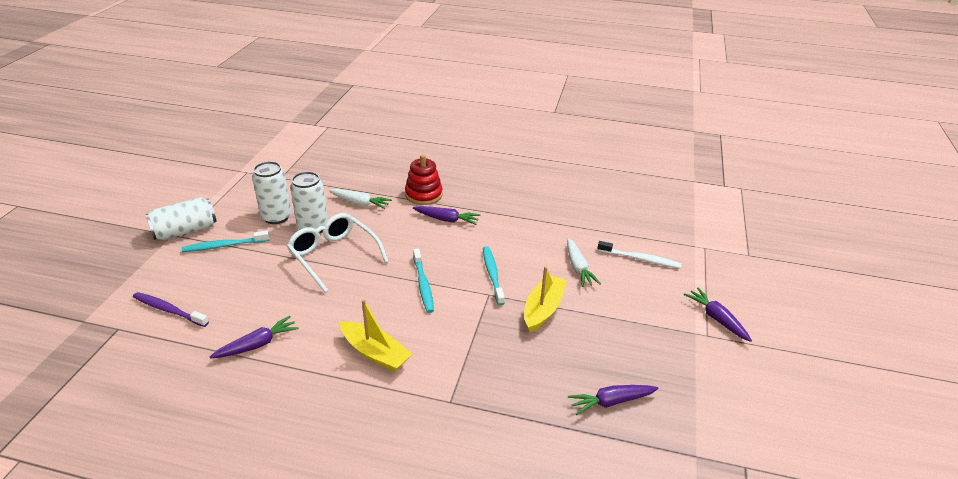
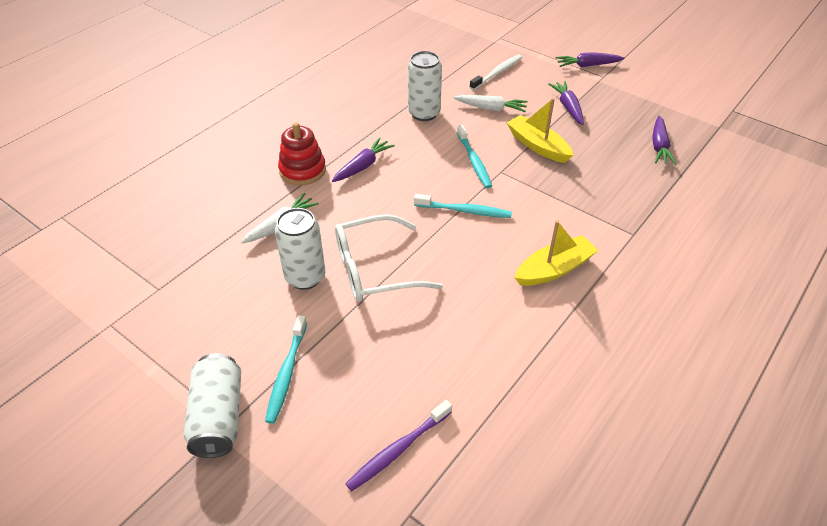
camera: 65 degrees left, 10 degrees up
(257, 345) = (503, 364): purple carrot -> purple carrot (568, 107)
(276, 217) = (255, 308): white can -> white can (424, 113)
(492, 275) = (474, 161): turquoise toothbrush -> turquoise toothbrush turned 120 degrees counterclockwise

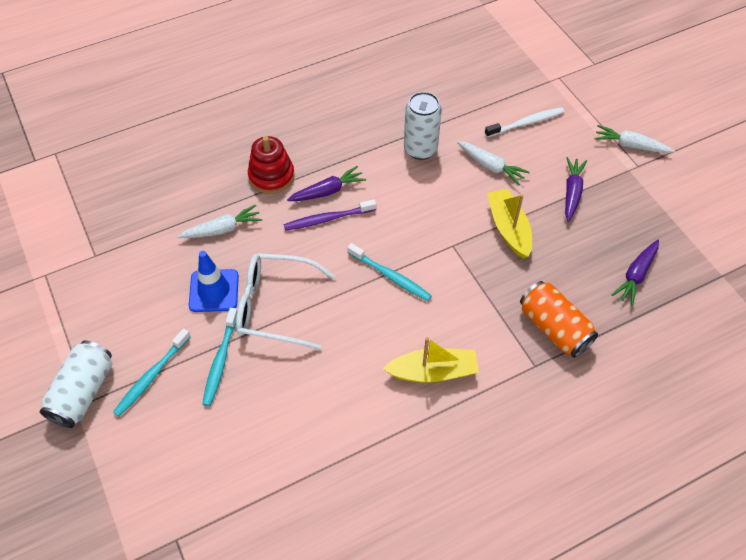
camera: 25 degrees right, 10 degrees up
(305, 277) = (214, 291): white can -> blue traffic cone
(398, 449) = (198, 482): purple toothbrush -> purple toothbrush (328, 219)
(474, 161) = (434, 223): turquoise toothbrush -> turquoise toothbrush (220, 360)
(588, 65) = (631, 145): purple carrot -> white carrot
(627, 202) = (554, 328): none -> orange can

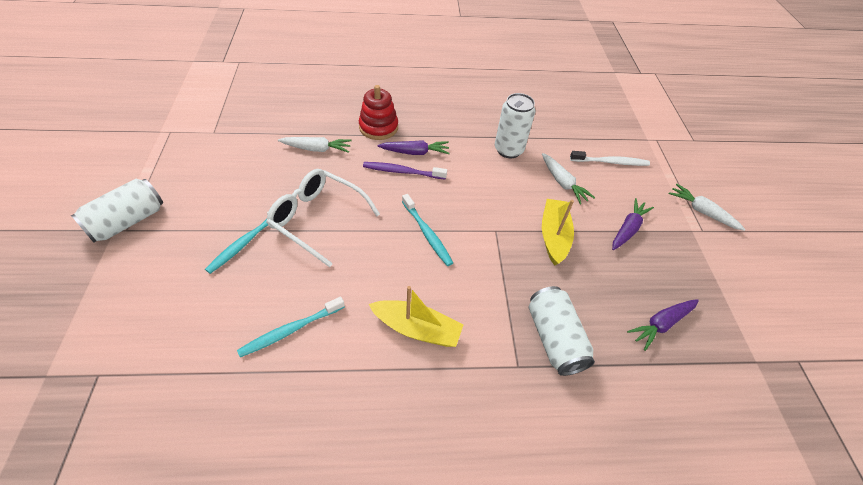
camera: 20 degrees right, 5 degrees down
(152, 376) = (185, 231): turquoise toothbrush -> turquoise toothbrush (291, 330)
(214, 291) = (279, 189): blue traffic cone -> none
(554, 328) = (554, 338): orange can -> white can

